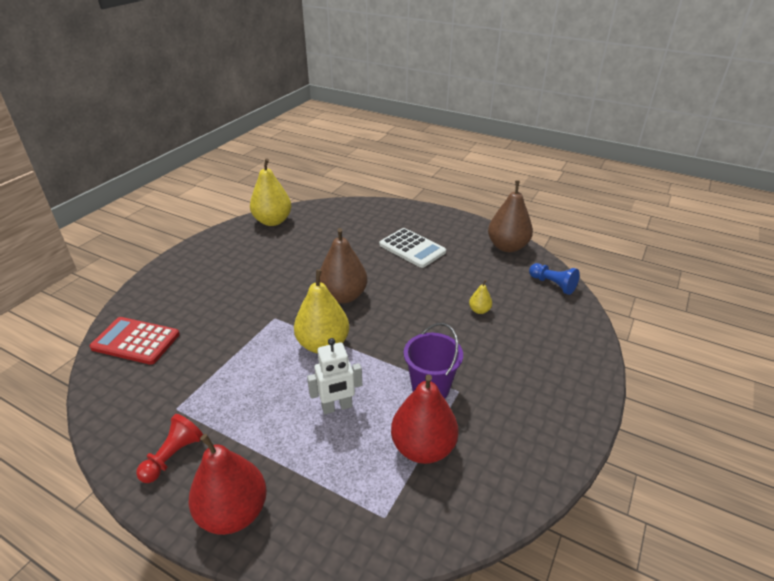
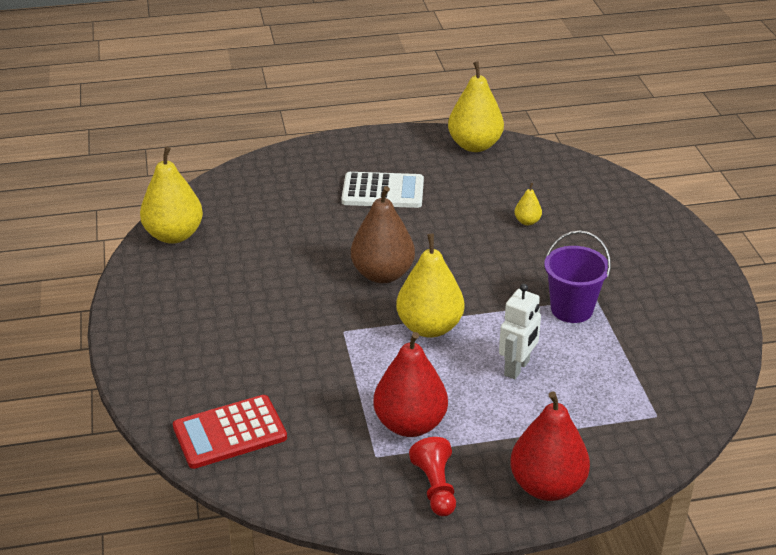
camera: 40 degrees left, 0 degrees up
(423, 448) = (623, 355): red pear -> red pear (410, 424)
(507, 247) = (474, 145): brown pear -> yellow pear
(552, 284) = (560, 165): blue pawn -> none

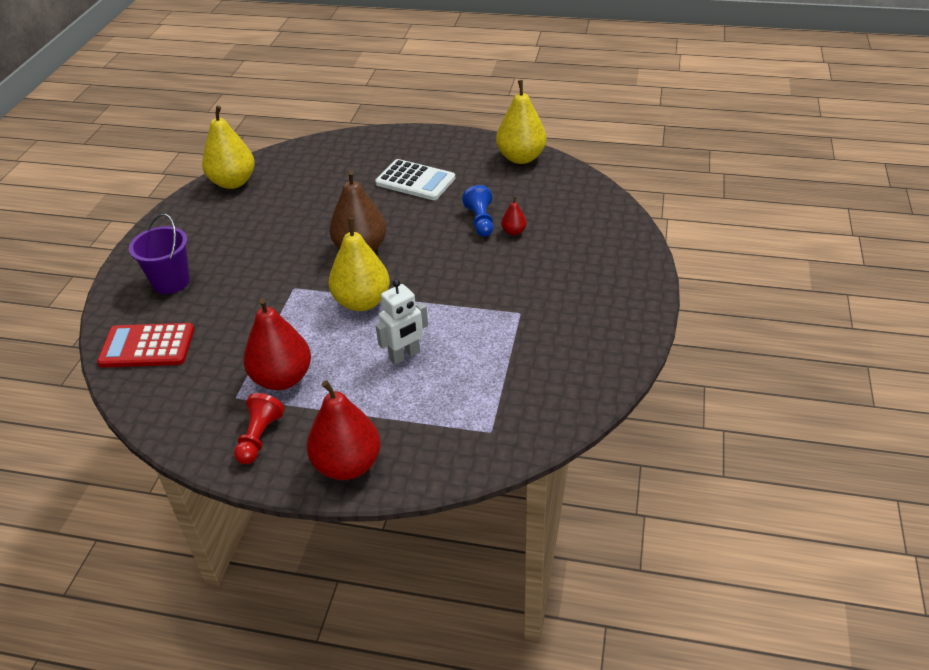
camera: 25 degrees right, 5 degrees up
(485, 218) = (480, 221): none -> blue pawn
(527, 221) = (514, 232): yellow pear -> red pear
(571, 309) = (491, 316): purple bucket -> purple bucket (171, 282)

